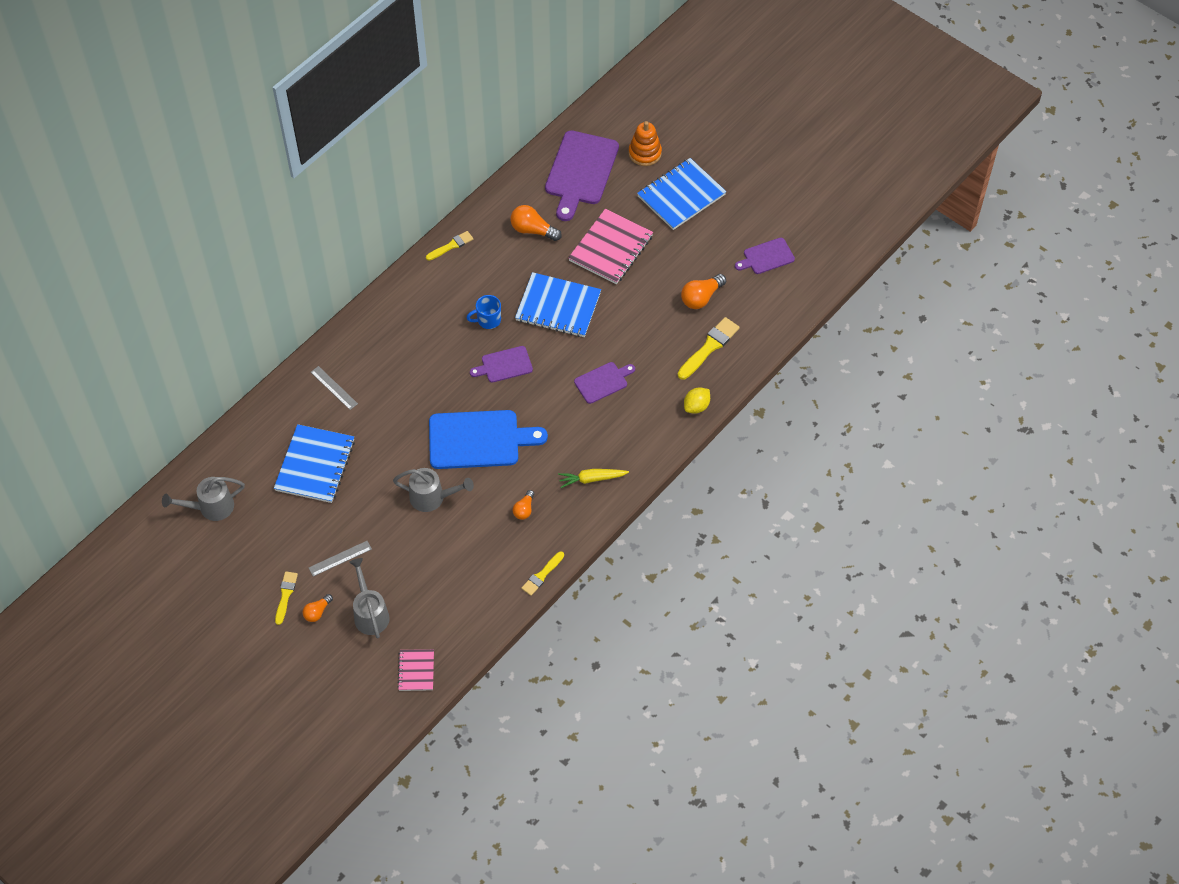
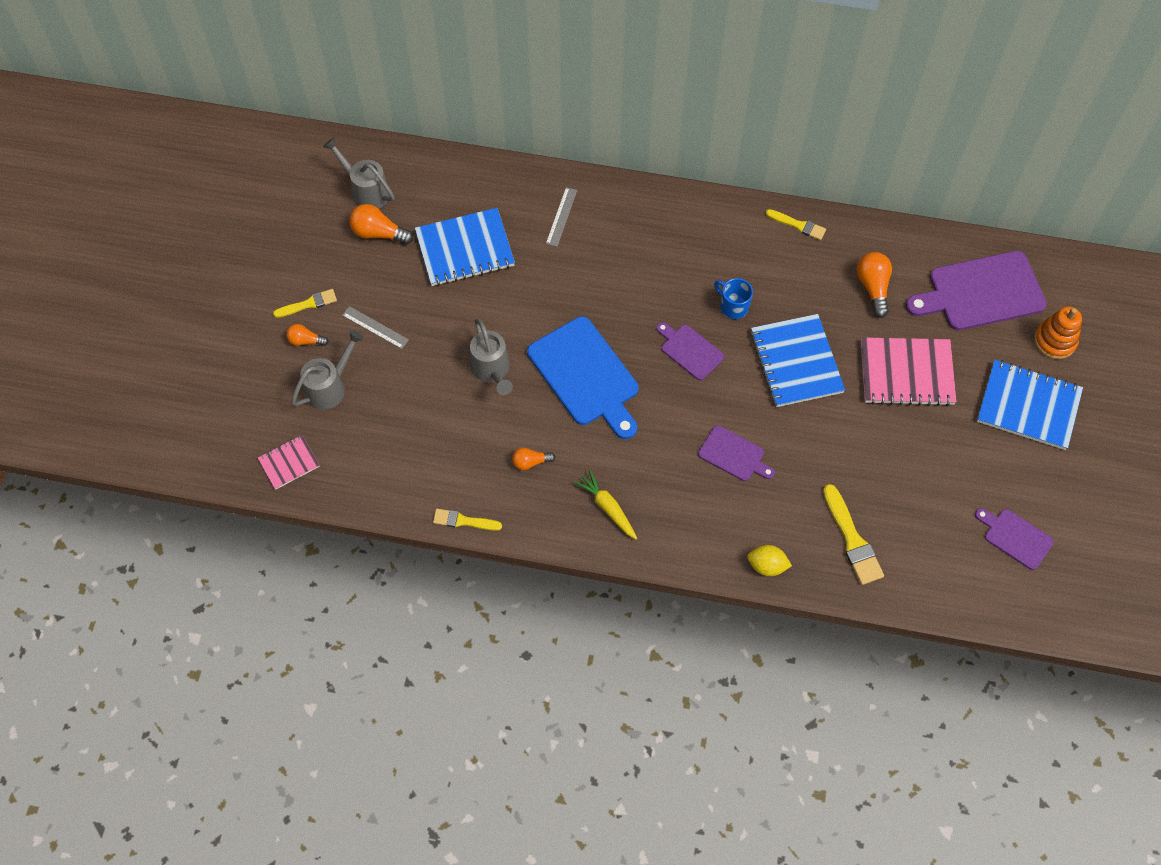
camera: 60 degrees right, 5 degrees up
(701, 297) = (910, 497): orange light bulb -> orange light bulb (378, 233)
(709, 347) = (852, 539): yellow brush -> yellow brush turned 60 degrees clockwise

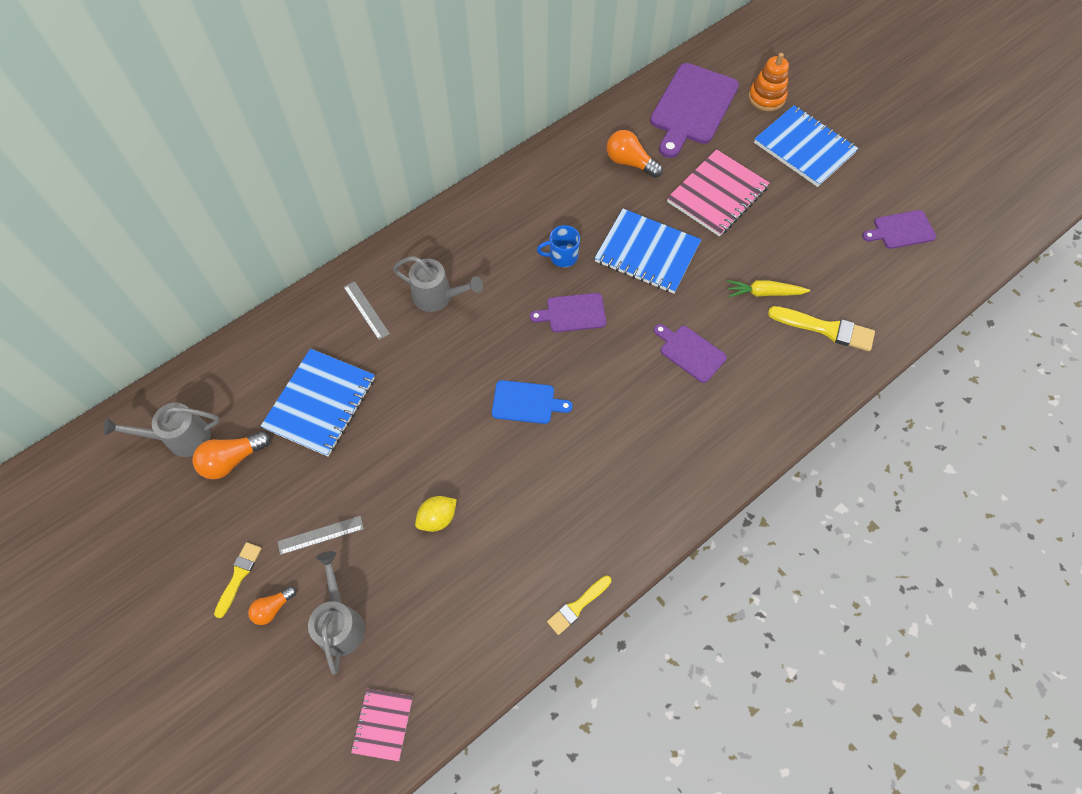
camera: 50 degrees left, 0 degrees up
(492, 370) = (454, 470): grey watering can -> grey watering can (438, 297)
(531, 462) = (568, 506): orange light bulb -> none
(586, 376) = (526, 402): blue cutting board -> blue cutting board, size x0.53
(608, 508) = (661, 478): yellow carrot -> yellow carrot (764, 293)
(734, 455) = (690, 352): purple cutting board -> purple cutting board turned 120 degrees counterclockwise
(767, 566) = (804, 402): yellow lemon -> yellow lemon (437, 518)
(798, 225) = (534, 167): yellow brush -> none
(1028, 406) = (804, 148): blue notebook -> blue notebook turned 75 degrees clockwise

